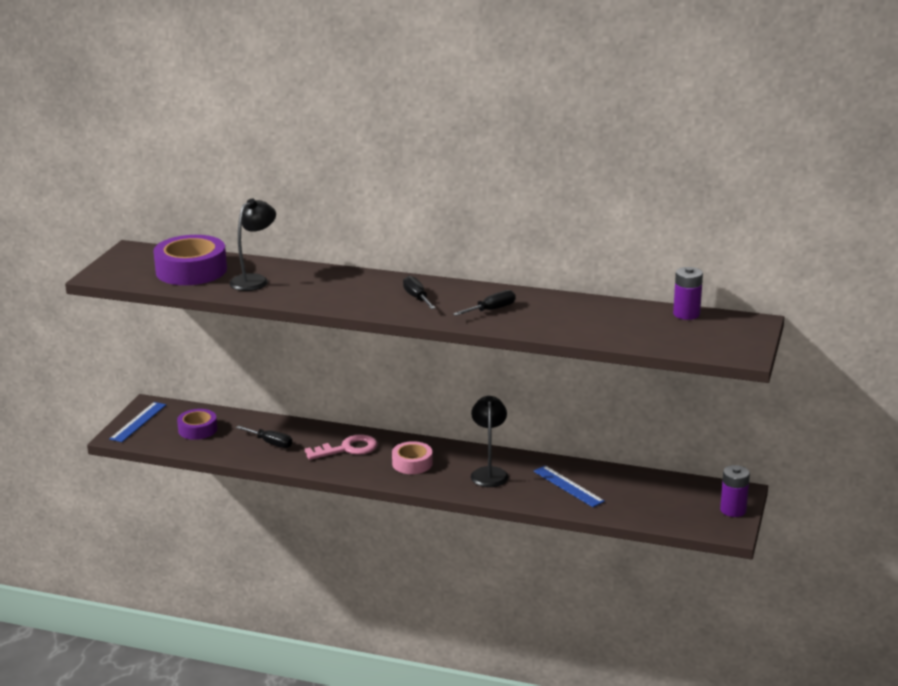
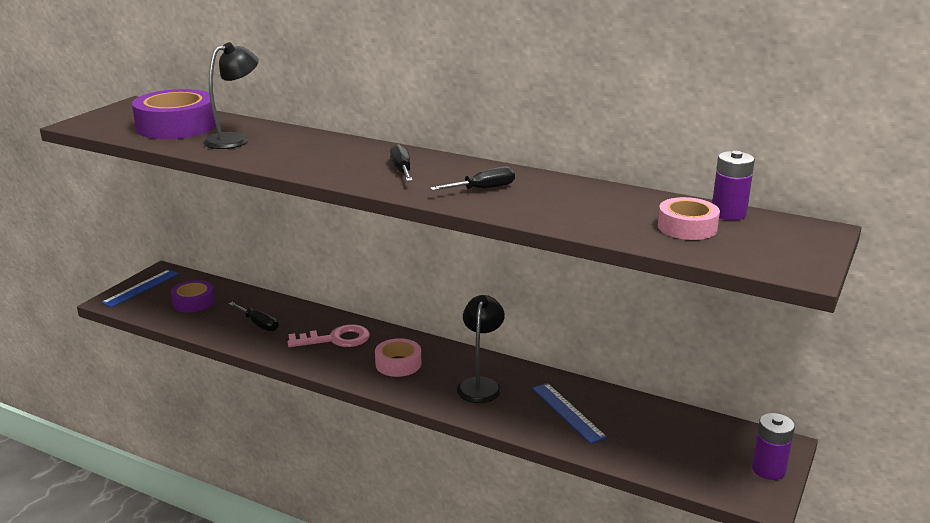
camera: 10 degrees right, 0 degrees up
(658, 328) = (687, 227): none -> pink tape

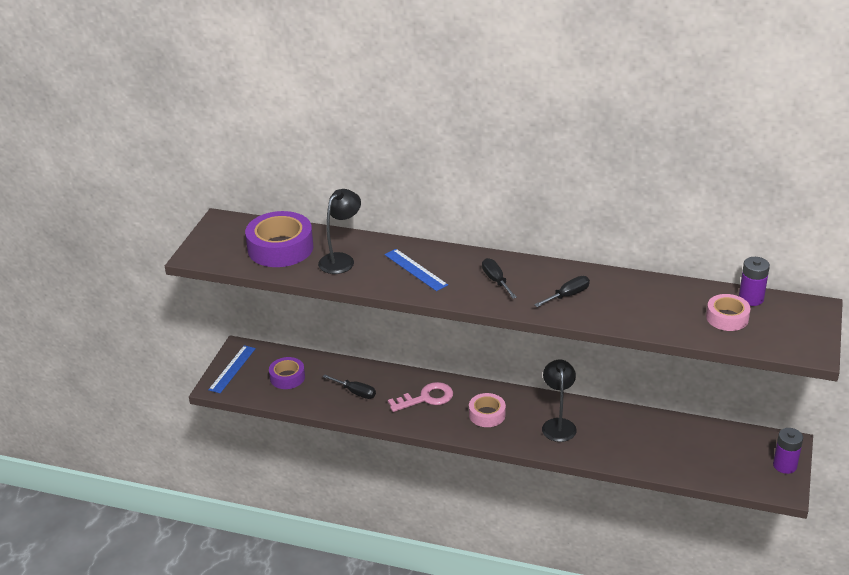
camera: 10 degrees left, 10 degrees up
(568, 412) = (632, 439): blue ruler -> blue ruler (415, 269)

